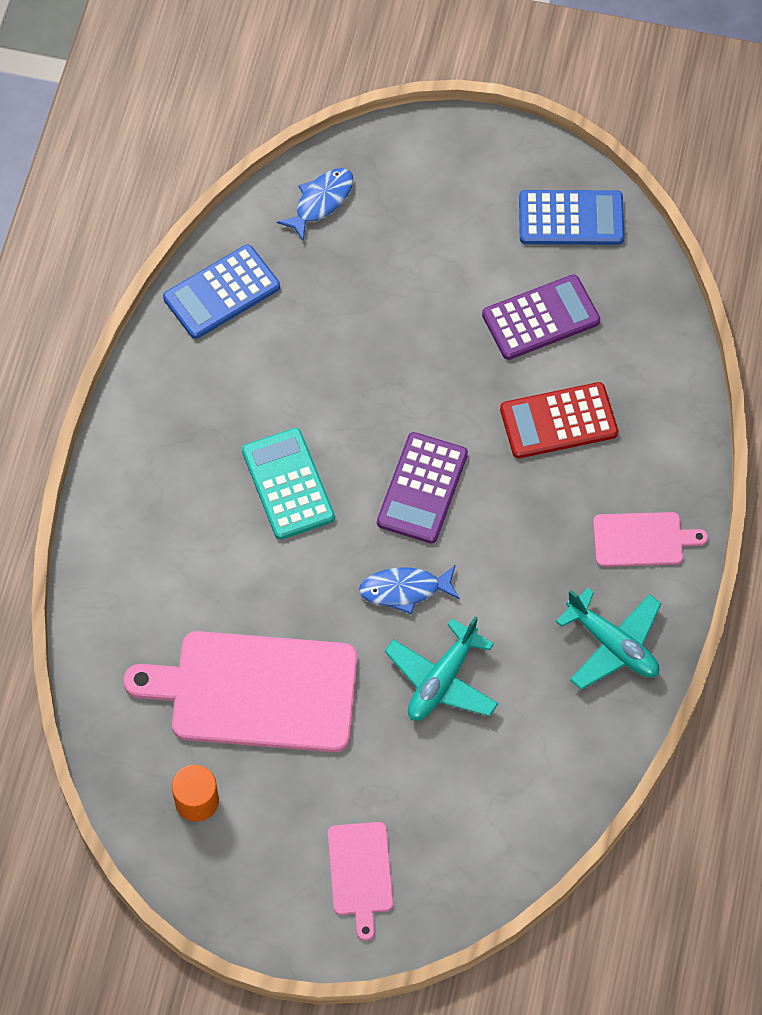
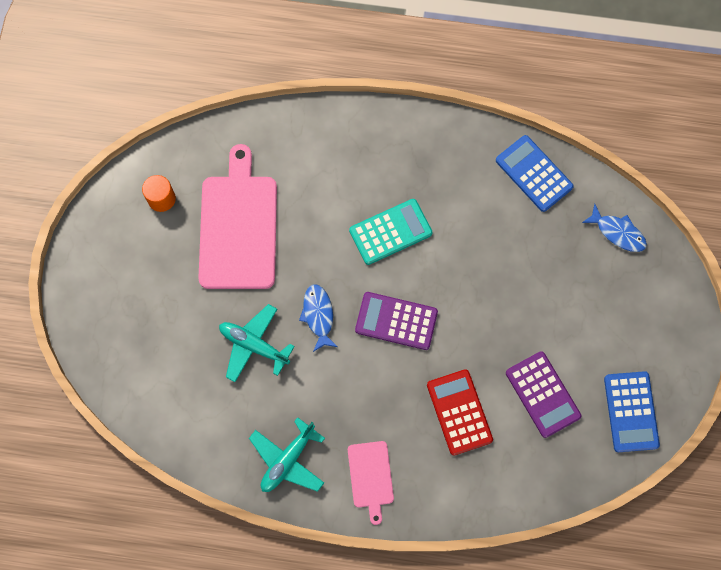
camera: 85 degrees right, 10 degrees up
(360, 873) = (117, 304): pink cutting board -> none

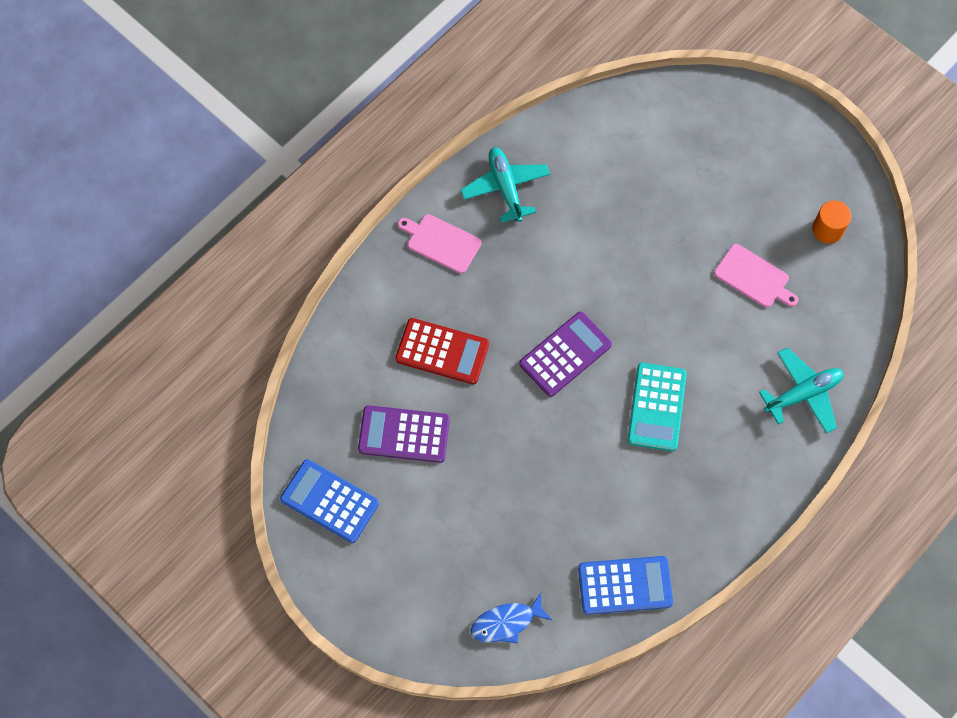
camera: 125 degrees right, 5 degrees down
(238, 227) = (754, 277): pink cutting board -> pink cutting board, size x0.50
(254, 345) = (628, 222): turquoise plane -> turquoise plane (803, 394)
(318, 315) = (618, 292): blue fish -> none

